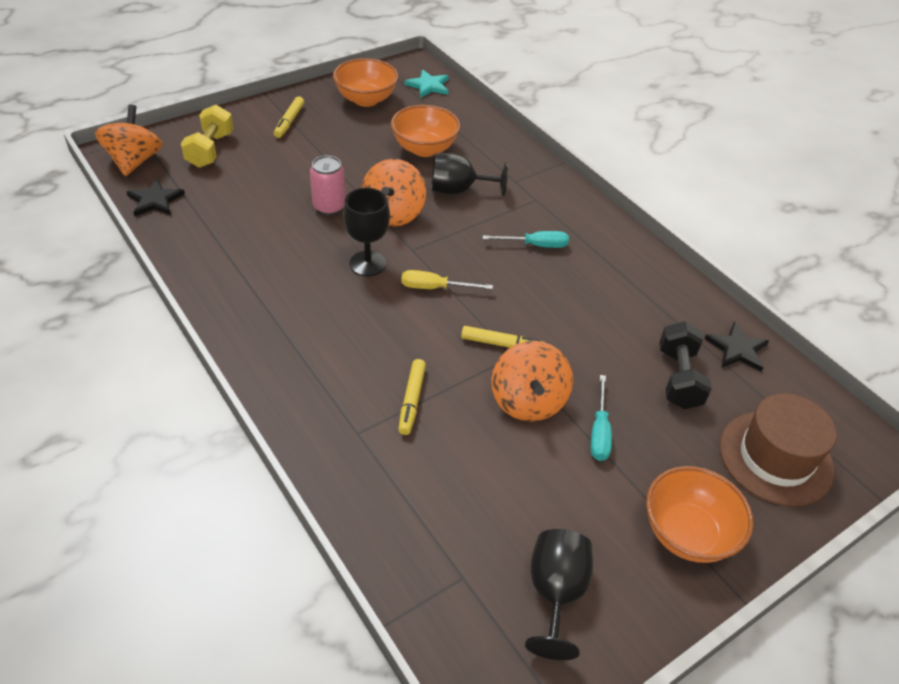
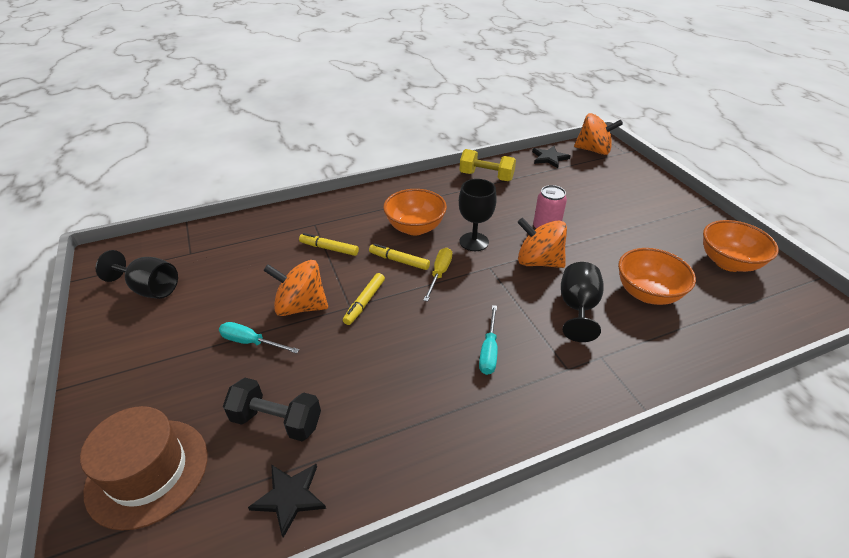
camera: 105 degrees right, 5 degrees down
(210, 150) = (614, 178): yellow dumbbell -> yellow dumbbell (486, 176)
(289, 121) = (669, 215): yellow marker -> yellow marker (399, 261)
(428, 86) = (783, 313): turquoise star -> none
(687, 533) = (133, 371): orange bowl -> orange bowl (415, 228)

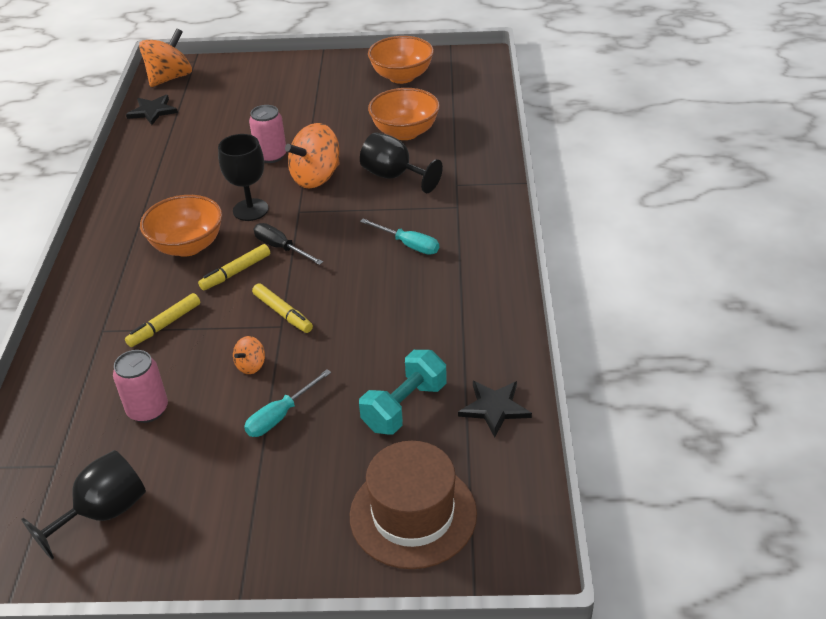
camera: 65 degrees left, 0 degrees up
(245, 272) = (148, 410): none -> pink can
(277, 420) = (404, 407): black dumbbell -> turquoise dumbbell
(301, 306) = (251, 365): orange spinning top -> orange spinning top, size x0.47
(439, 274) = (281, 248): yellow screwdriver -> black screwdriver
(486, 176) = (141, 166): yellow dumbbell -> none

